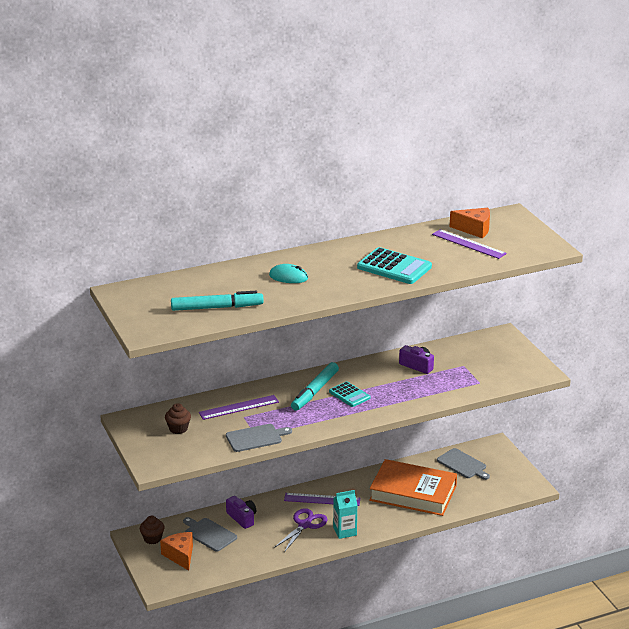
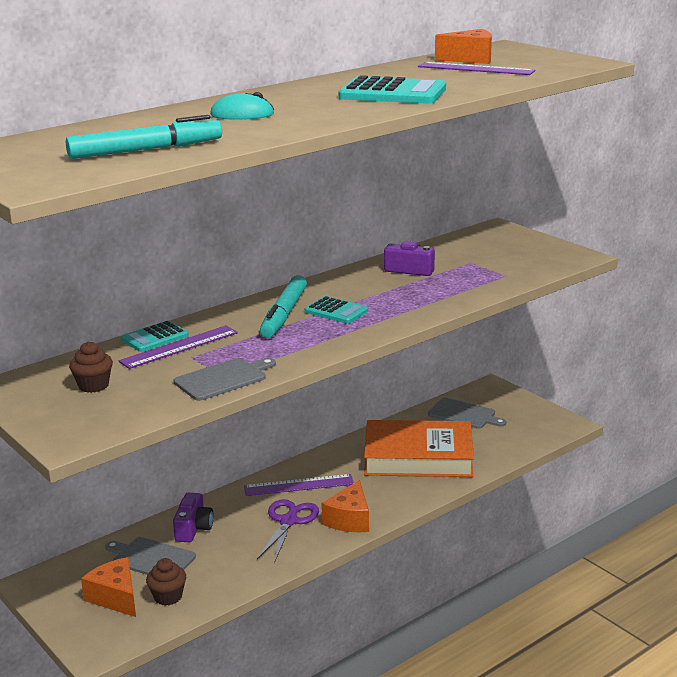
camera: 15 degrees left, 5 degrees down
(152, 539) = (64, 581): brown cupcake -> brown cupcake (168, 597)
(226, 397) = (155, 337): none -> turquoise calculator
(242, 518) = (193, 528): purple camera -> purple camera turned 60 degrees clockwise
(345, 531) = (349, 520): turquoise carton -> orange cheese

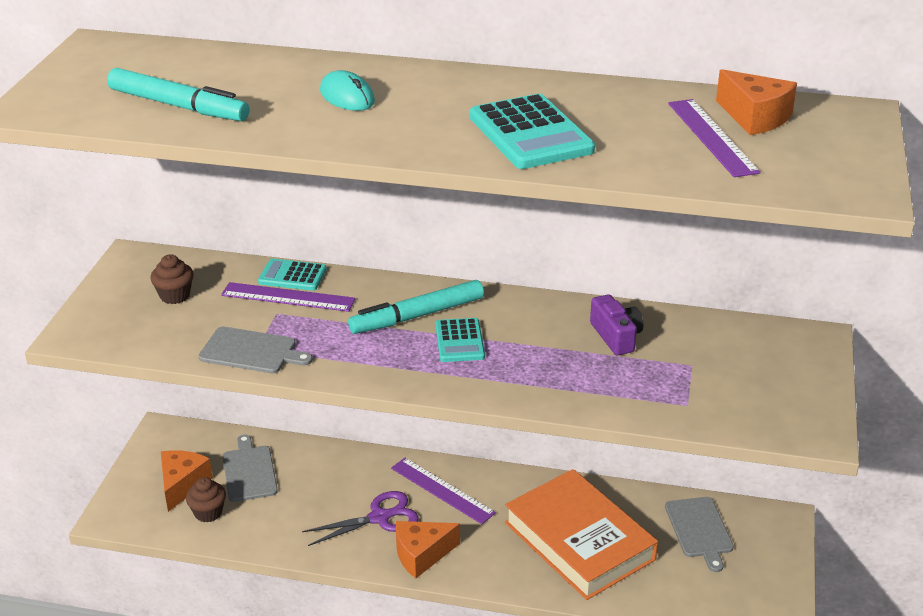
camera: 50 degrees right, 10 degrees up
(193, 528) = (313, 468): purple camera -> none

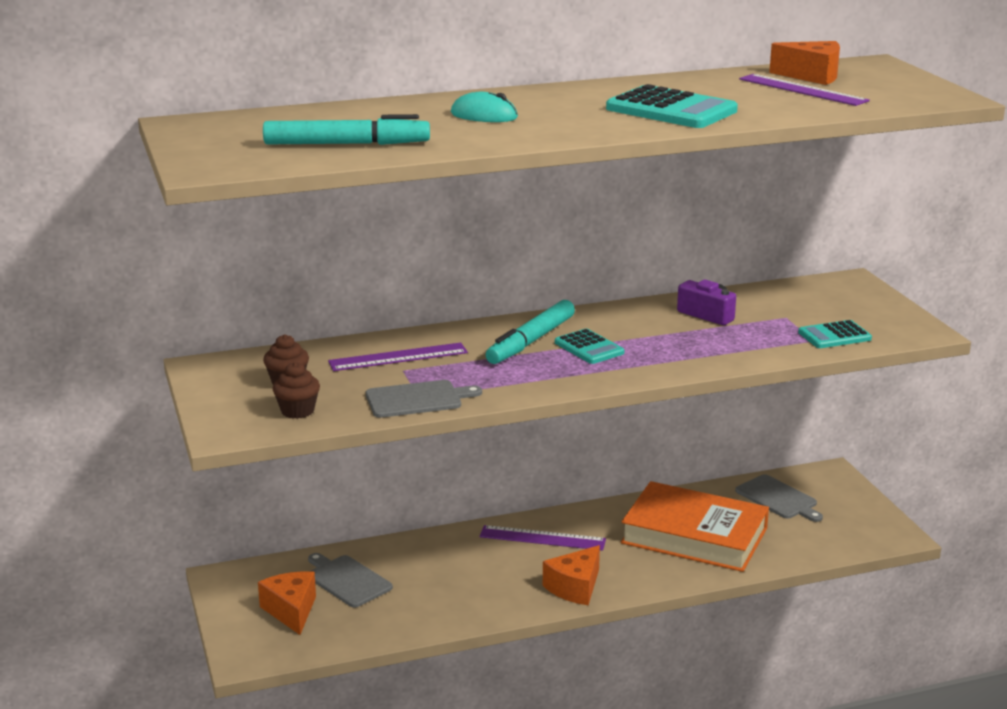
camera: 30 degrees left, 10 degrees down
(208, 513) = (342, 623): brown cupcake -> brown cupcake (297, 411)
(292, 276) = (381, 343): turquoise calculator -> turquoise calculator (834, 336)
(380, 517) = (509, 574): purple scissors -> none

